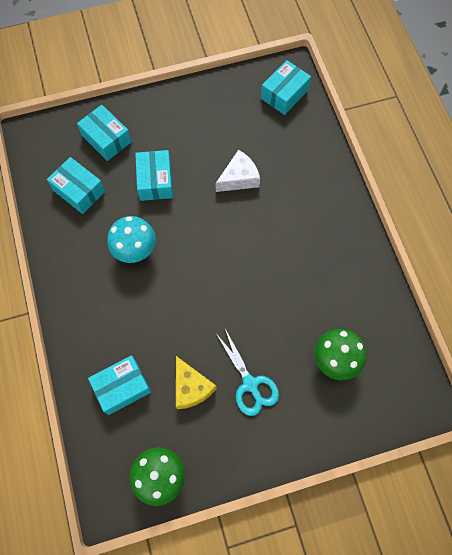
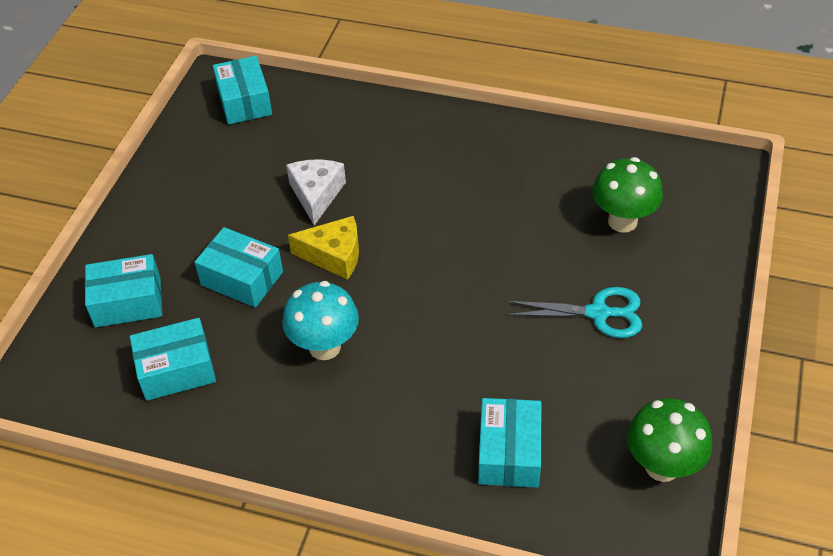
camera: 55 degrees left, 20 degrees down
(191, 387) = (562, 375): yellow cheese -> yellow cheese (334, 255)

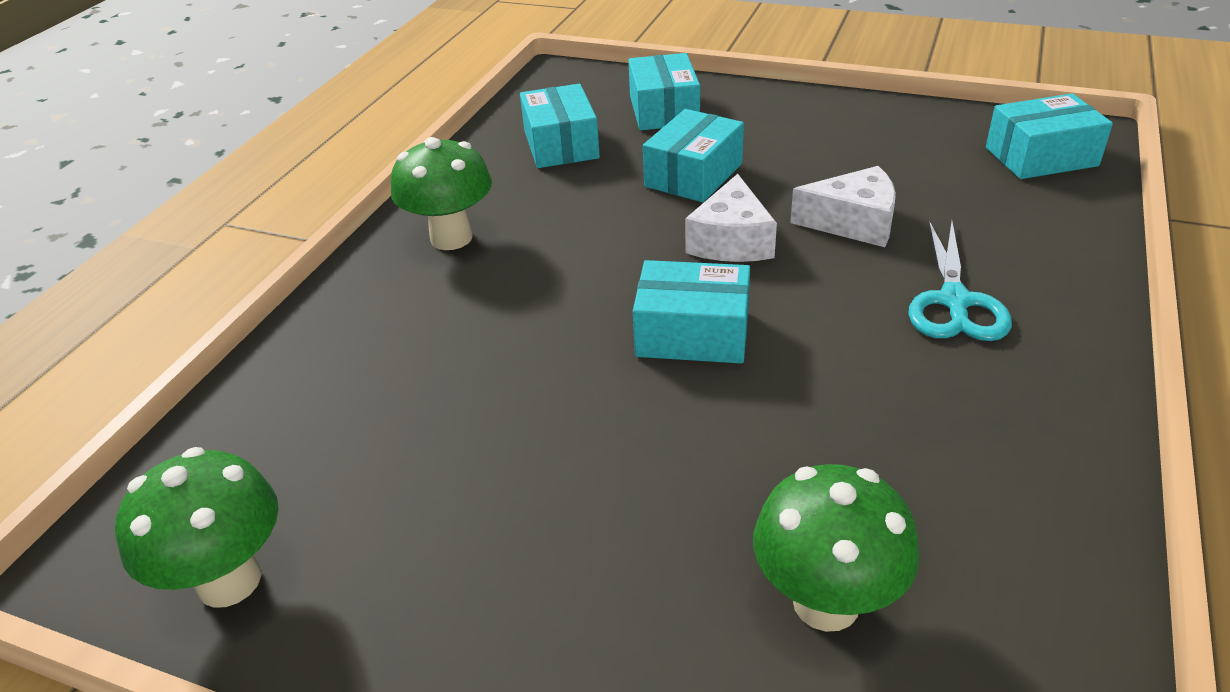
camera: 95 degrees right, 10 degrees down
(319, 425) = (451, 238): none -> green mushroom
(324, 347) = (570, 238): turquoise mushroom -> none
(334, 255) = (731, 241): yellow cheese -> white cheese
(509, 453) = (339, 397): turquoise box -> turquoise box (692, 333)
(598, 313) = (578, 530): turquoise scissors -> turquoise scissors (954, 301)

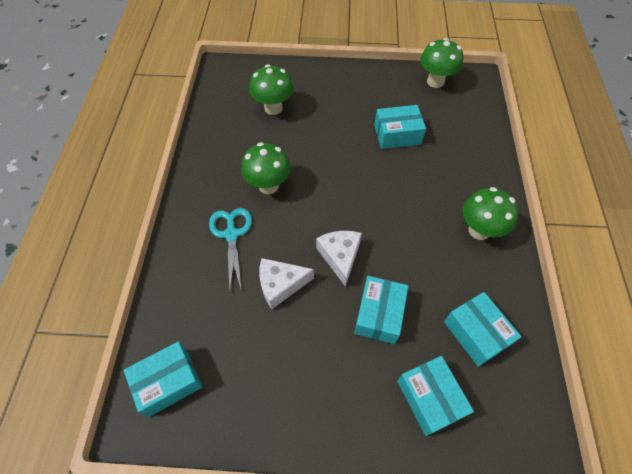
camera: 160 degrees right, 20 degrees up
(692, 333) = (339, 193): turquoise box -> turquoise box (397, 134)
(863, 376) = (268, 186): none -> green mushroom

